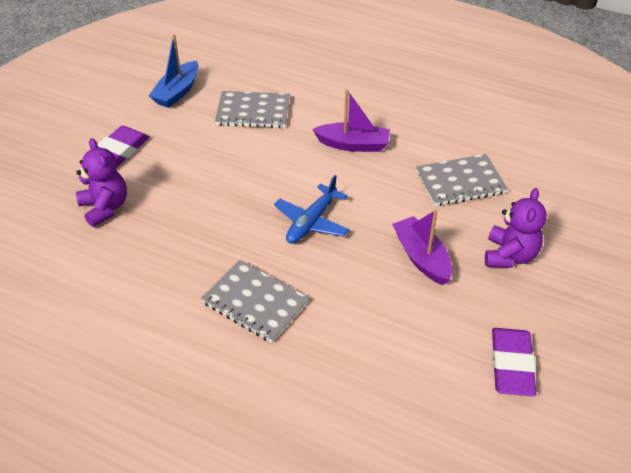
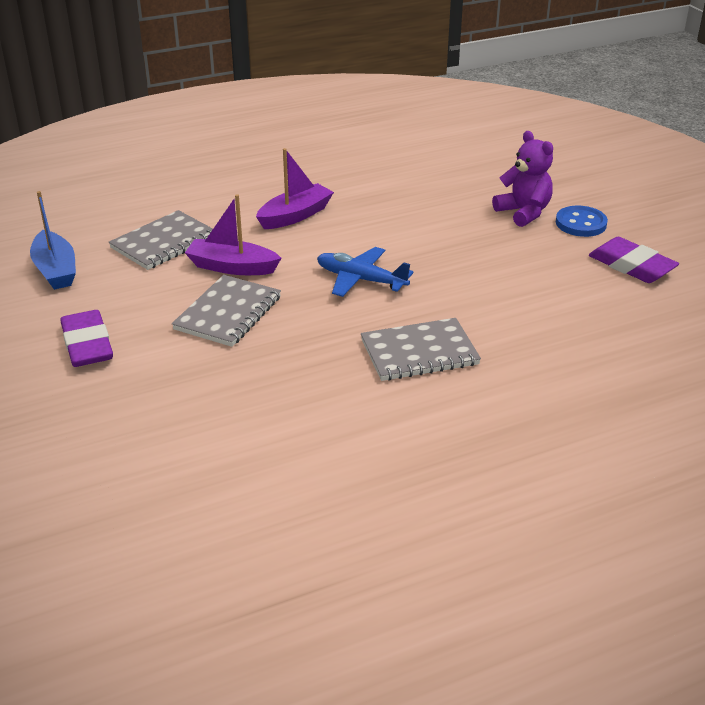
camera: 50 degrees left, 10 degrees down
(105, 208) = (161, 387): purple teddy bear -> none
(311, 222) = (360, 280): blue plane -> blue plane turned 135 degrees clockwise
(421, 257) = (475, 249): purple boat -> purple boat (232, 267)
(460, 182) = (416, 193): grey notebook -> grey notebook (228, 313)
(538, 298) = (581, 223): none -> blue button

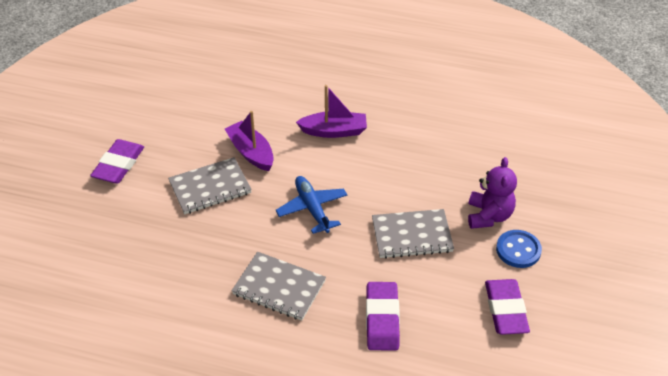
camera: 40 degrees right, 10 degrees up
(55, 270) = (159, 99): blue boat -> none
(164, 243) = (235, 110): grey notebook -> grey notebook (412, 235)
(546, 324) = (382, 319): none -> purple eraser

